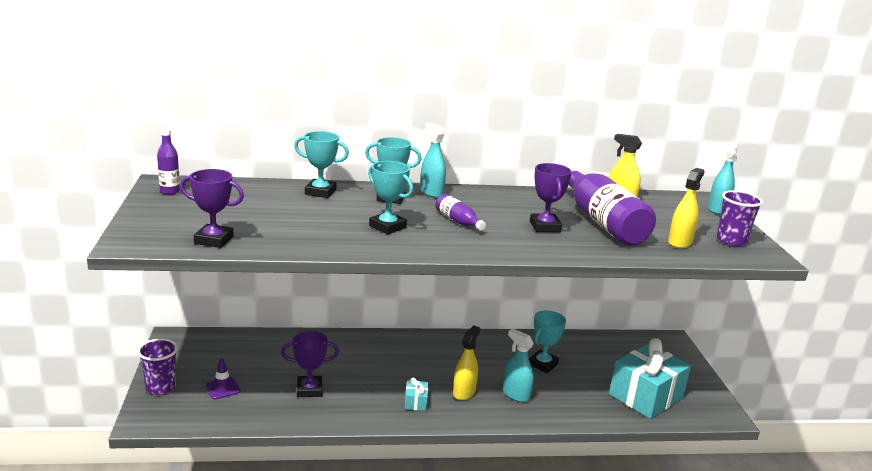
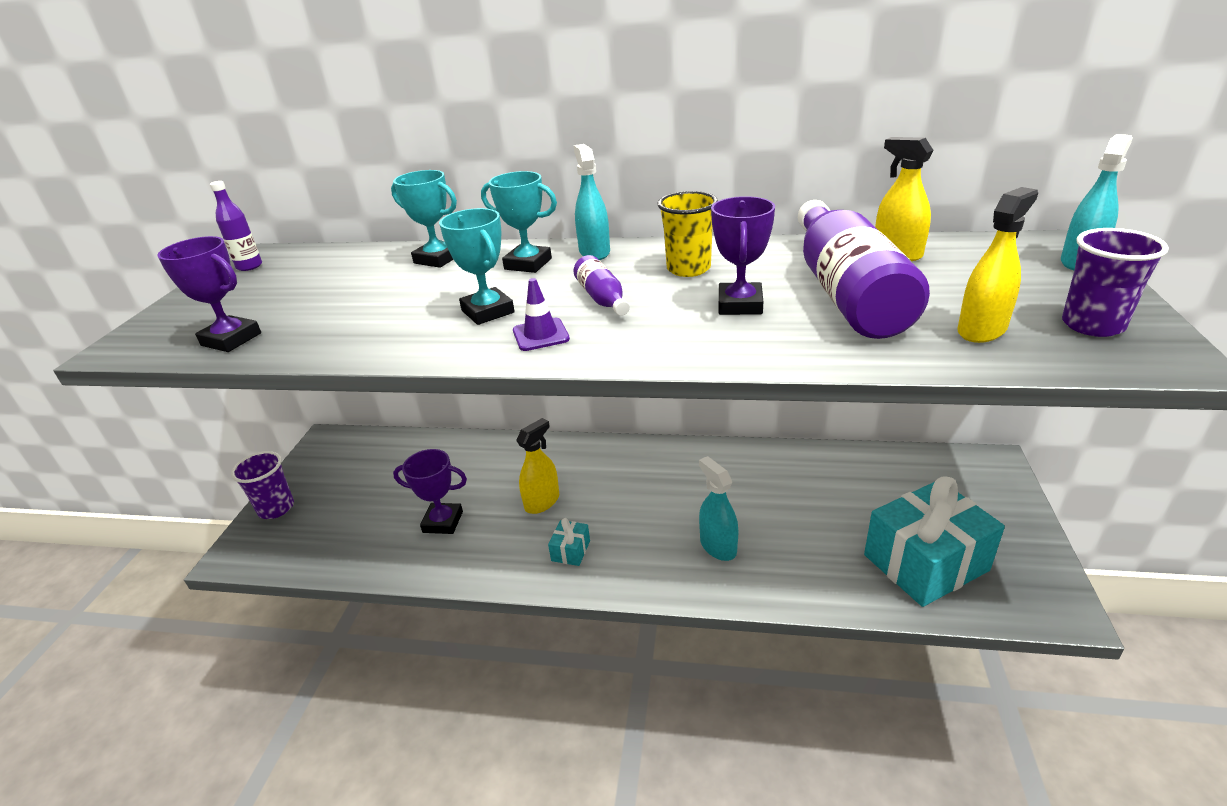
camera: 20 degrees right, 10 degrees up
(222, 388) = (342, 514): purple traffic cone -> purple traffic cone (540, 335)
(464, 392) = (644, 538): yellow spray bottle -> yellow spray bottle (542, 502)
(501, 205) = (688, 269): none -> yellow cup
(543, 364) = (775, 497): turquoise trophy -> none

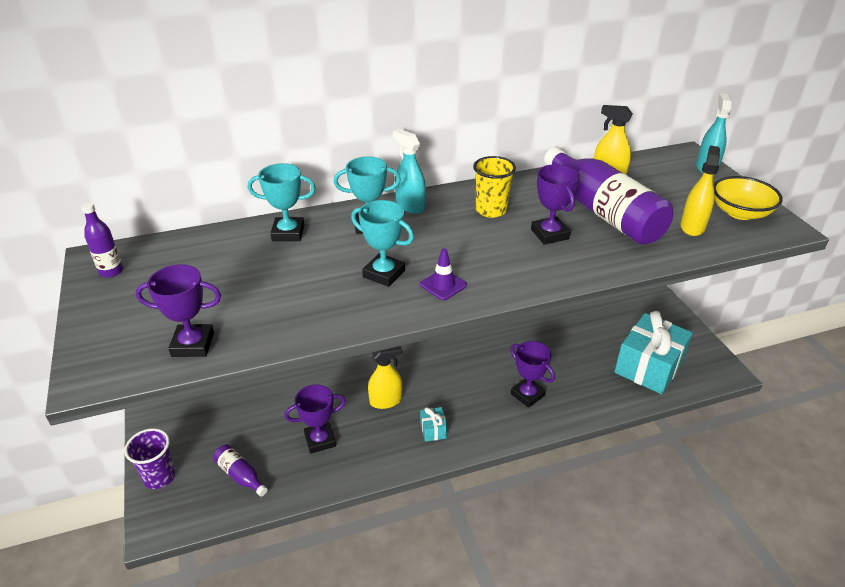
camera: 30 degrees left, 5 degrees up
(542, 502) = (386, 401): yellow spray bottle -> yellow spray bottle turned 60 degrees clockwise
(602, 298) = (456, 246): purple bottle -> purple bottle (240, 475)
(718, 546) = (527, 395): turquoise spray bottle -> purple trophy
(1092, 325) = (740, 212): purple cup -> yellow bowl

